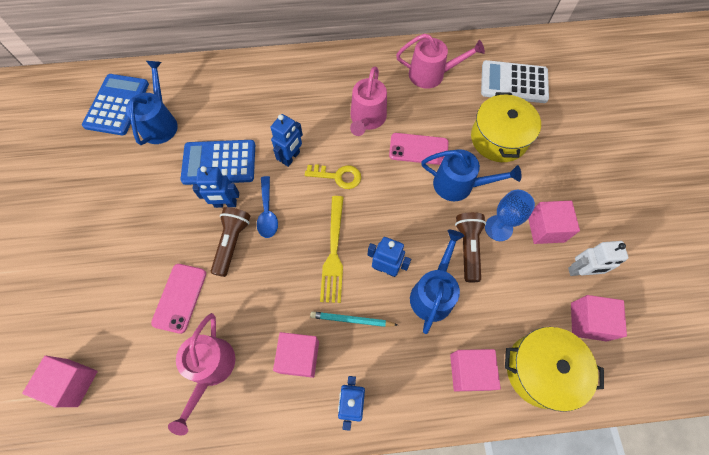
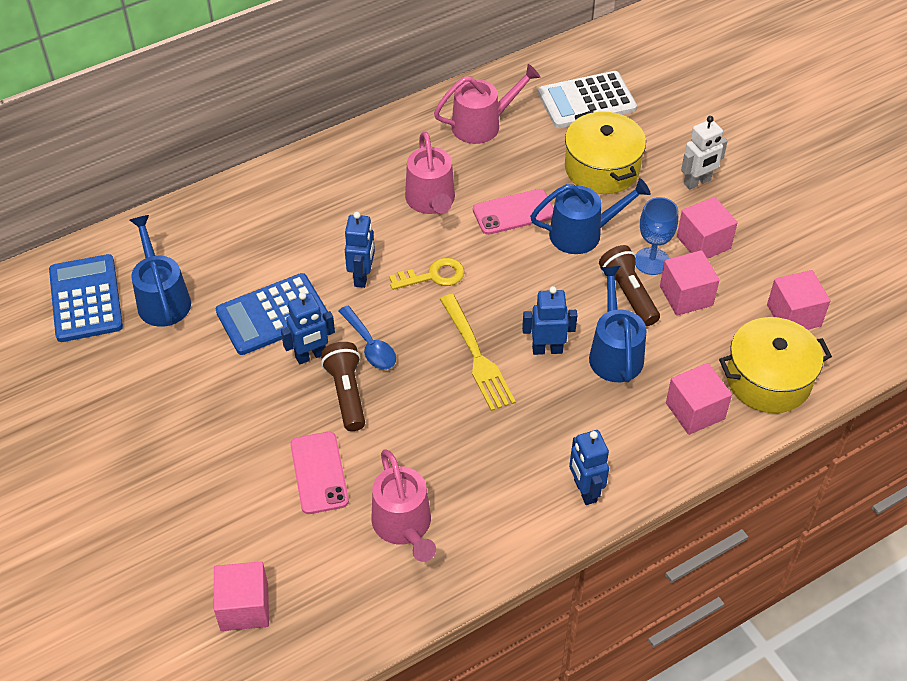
camera: 25 degrees left, 15 degrees down
(299, 357) = (500, 473): pink cube -> pink cube (686, 296)
(351, 319) = (538, 414): turquoise pencil -> none
(580, 271) = (761, 270): white robot -> white robot (697, 182)

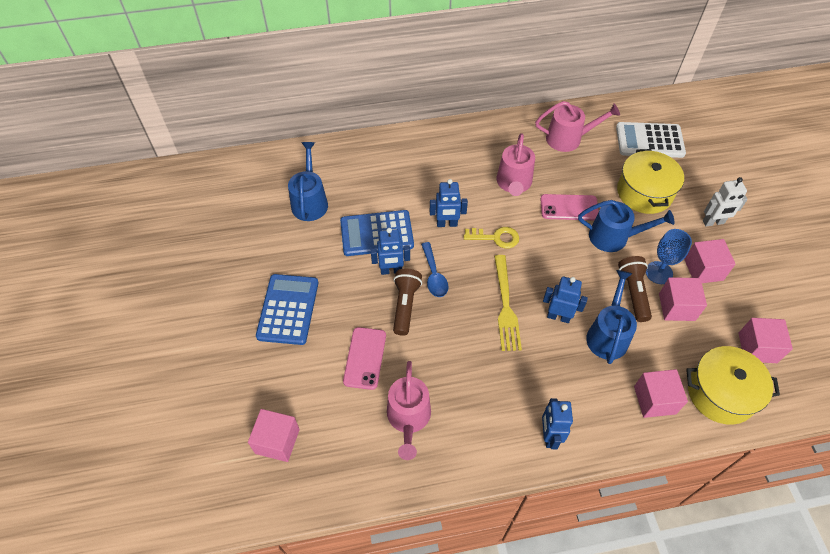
camera: 20 degrees right, 5 degrees up
(86, 299) = (262, 187): blue calculator -> blue calculator (288, 309)
(362, 276) = (447, 224): blue robot -> blue robot turned 60 degrees clockwise

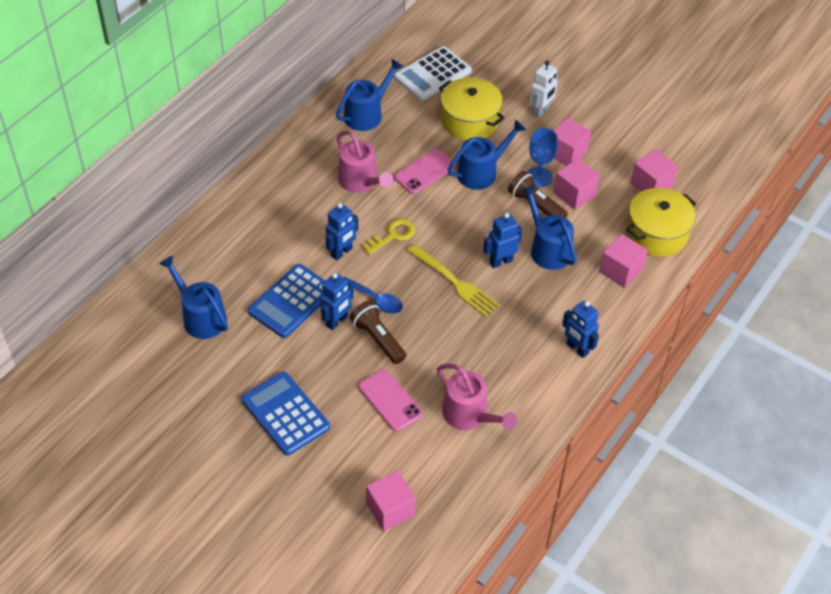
camera: 45 degrees left, 5 degrees down
(568, 138) = (367, 114): pink watering can -> blue watering can

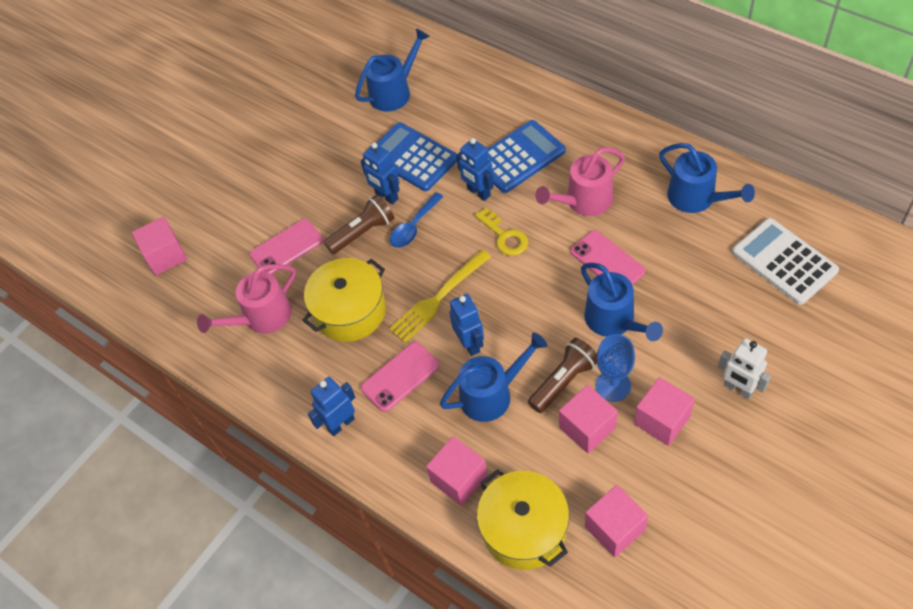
camera: 100 degrees right, 5 degrees up
(285, 413) = (279, 167): blue calculator -> blue calculator (519, 157)
(469, 121) = (704, 305): yellow pot -> yellow pot (350, 311)
(532, 308) = (400, 377): none -> pink phone

